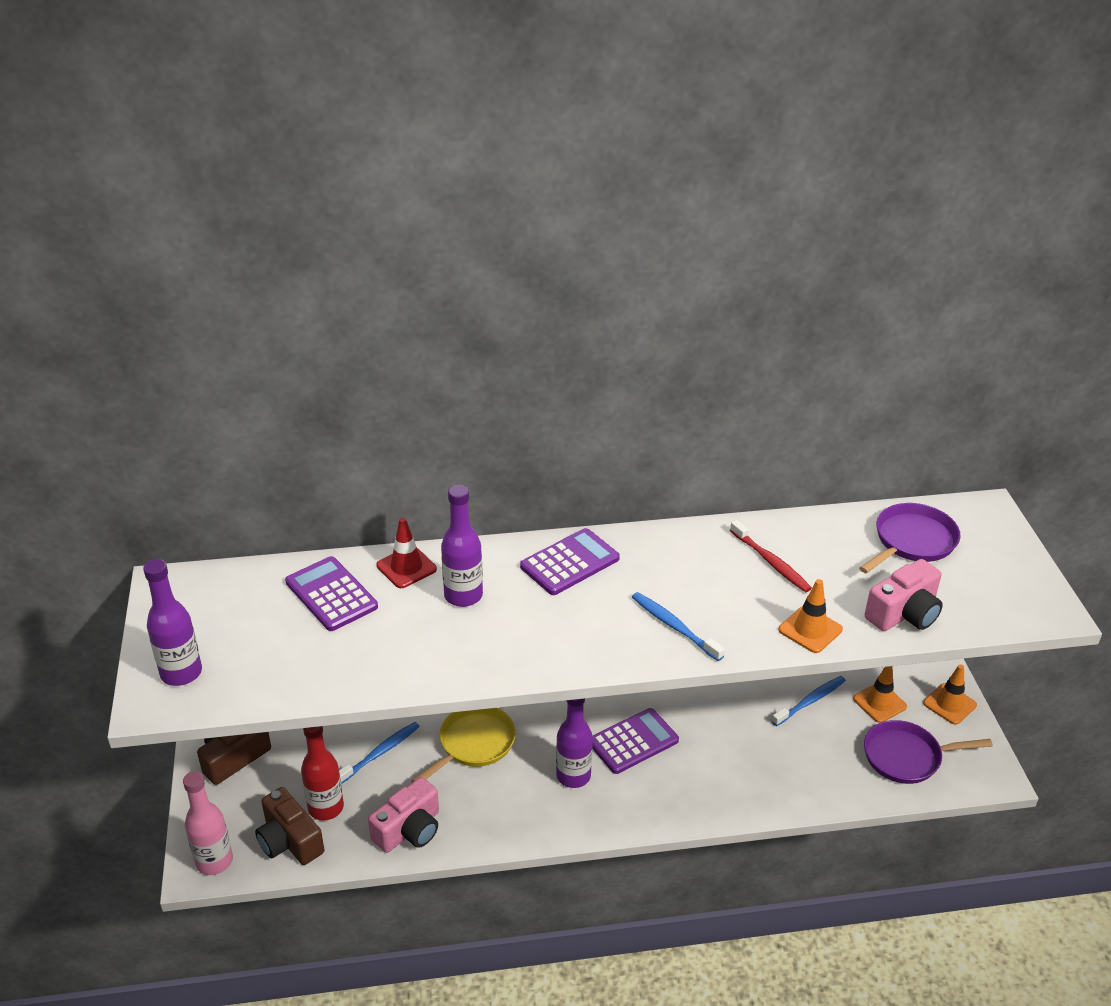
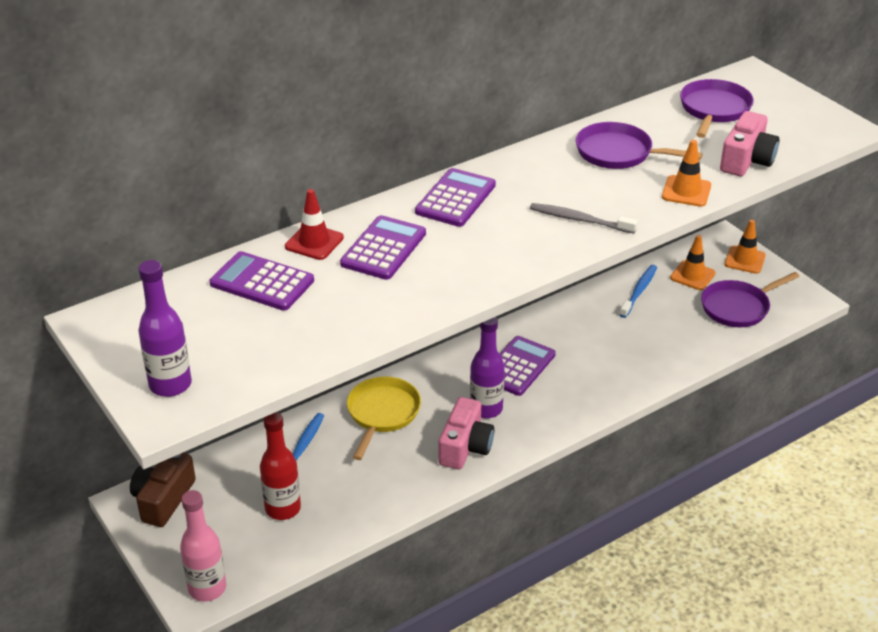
camera: 25 degrees left, 0 degrees up
(289, 841) = (268, 546): brown camera -> none
(409, 830) = (372, 499): pink camera -> pink camera (465, 447)
(463, 595) = (384, 249): purple bottle -> purple calculator
(674, 627) = (580, 220): blue toothbrush -> grey toothbrush
(770, 562) = (618, 153): red toothbrush -> purple pan

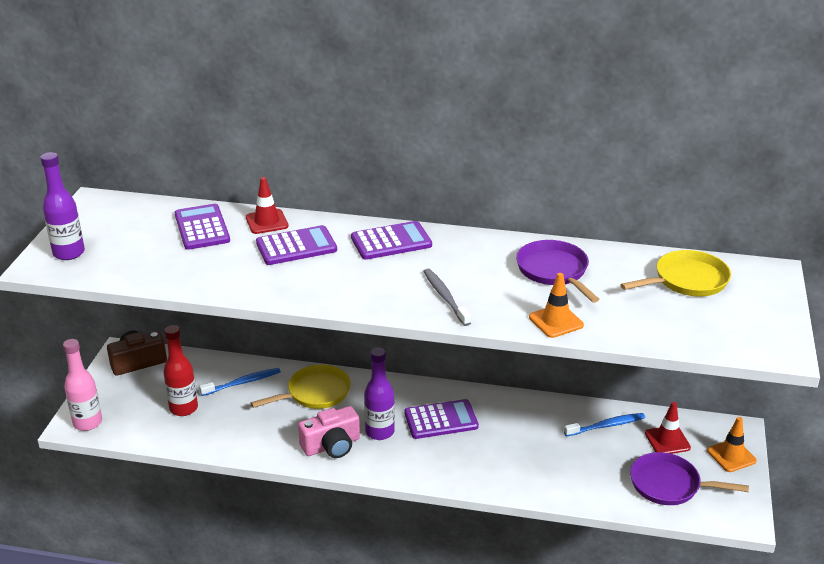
camera: 45 degrees right, 5 degrees down
(692, 275) = (667, 440): orange traffic cone -> red traffic cone
(714, 110) = (687, 280): purple pan -> yellow pan
(746, 160) = (645, 327): pink camera -> none

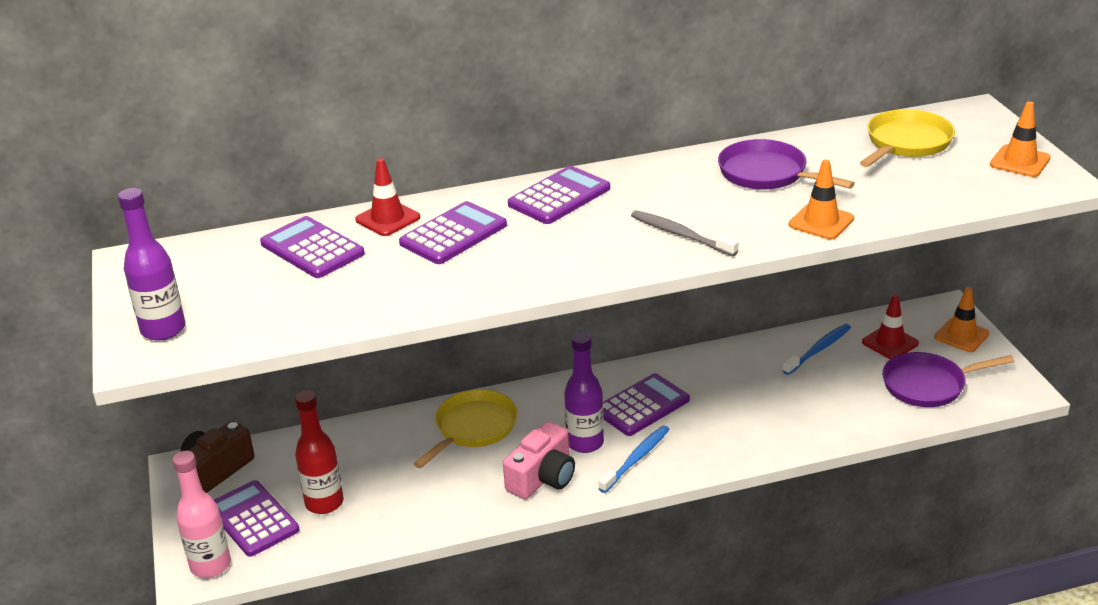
camera: 25 degrees left, 0 degrees up
(134, 402) = (253, 519): none -> purple calculator
(242, 383) = (374, 448): blue toothbrush -> blue toothbrush (636, 459)
(764, 324) = (1020, 161): none -> orange traffic cone

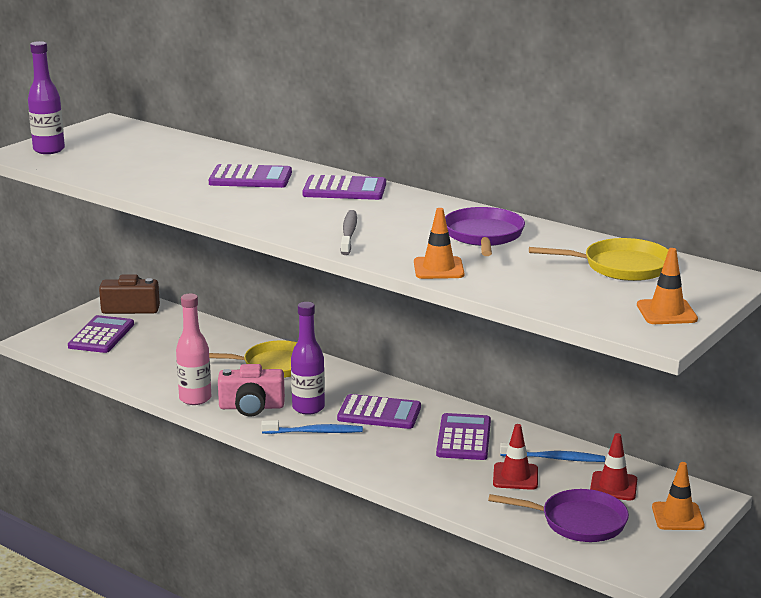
camera: 50 degrees right, 10 degrees down
(210, 565) = (48, 341): pink bottle -> pink bottle (195, 399)
(312, 249) = (181, 153): purple calculator -> purple calculator (464, 438)
(324, 503) = (140, 349): red bottle -> none
(388, 219) = (244, 158): red traffic cone -> red traffic cone (515, 476)
(928, 385) = (578, 522): purple pan -> purple pan turned 150 degrees clockwise

